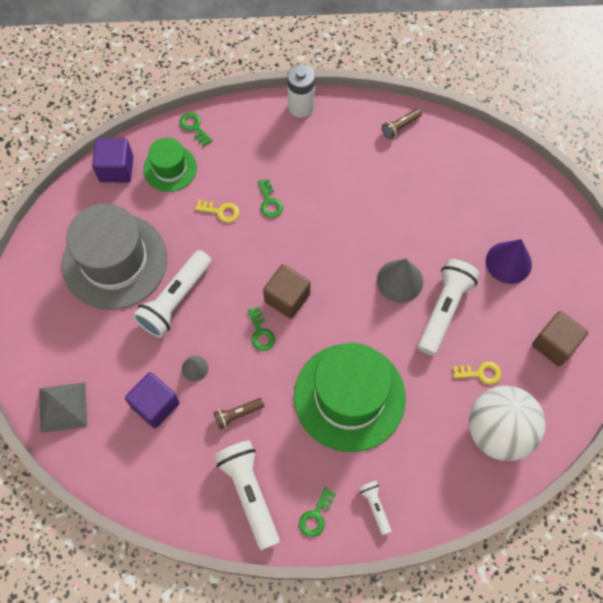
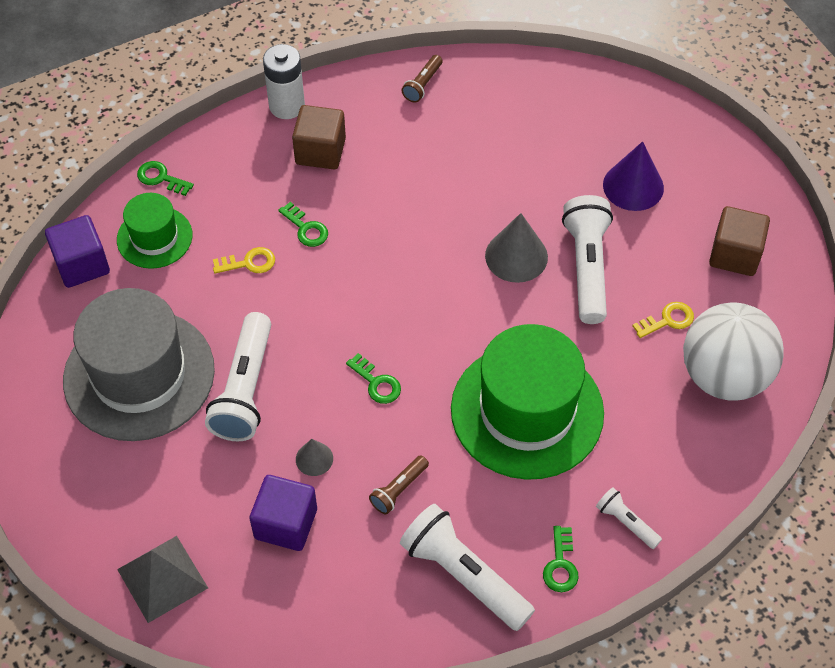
camera: 25 degrees left, 10 degrees down
(287, 298) = (388, 330): brown cube -> brown cube (320, 151)

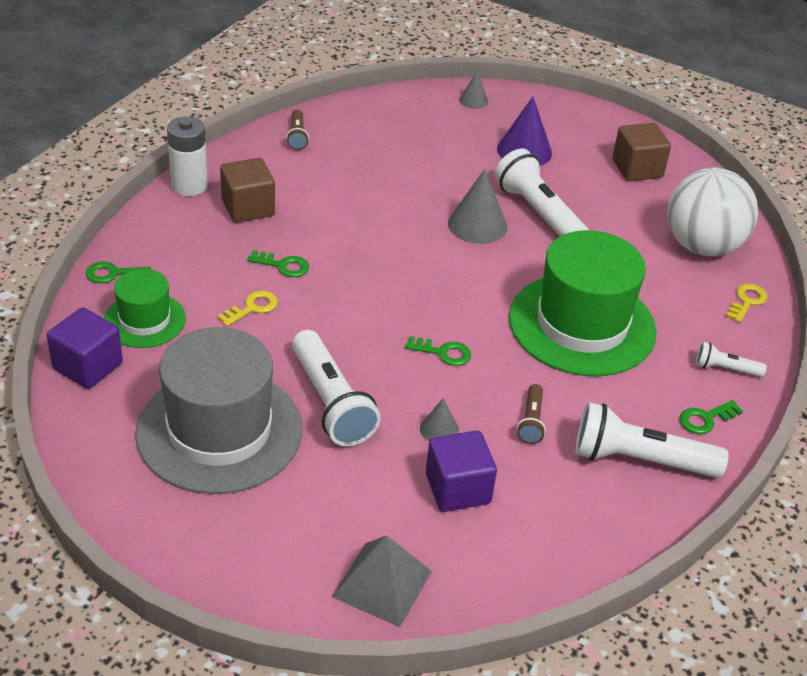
camera: 35 degrees left, 15 degrees down
(560, 565) = (705, 419): green key -> green key turned 90 degrees clockwise
(630, 103) = (473, 100): none -> grey cone
(667, 320) = (629, 226): yellow key -> yellow key (747, 301)

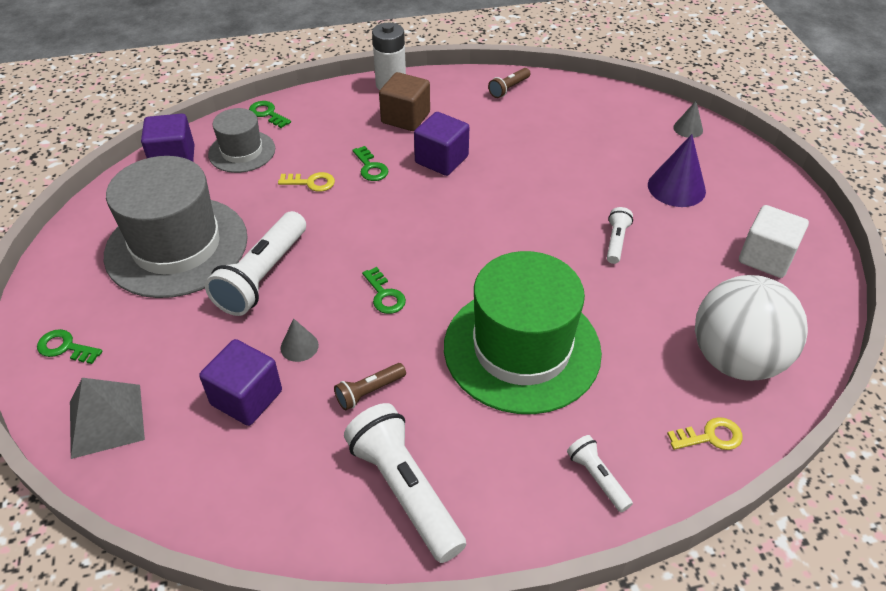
camera: 50 degrees right, 5 degrees up
(144, 320) = (242, 151): green hat -> grey hat
(331, 226) = (441, 160): none -> purple cube
(477, 225) = (551, 220): grey cone -> none
(538, 213) = (616, 241): white flashlight -> white flashlight, size x0.50
(637, 169) = (766, 257): brown cube -> white cube
(705, 419) = (512, 504): green key -> green key (65, 347)

